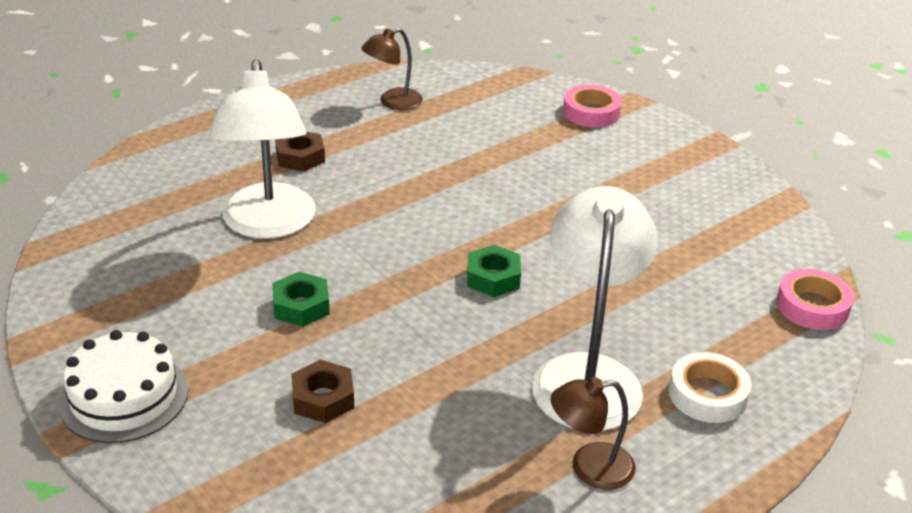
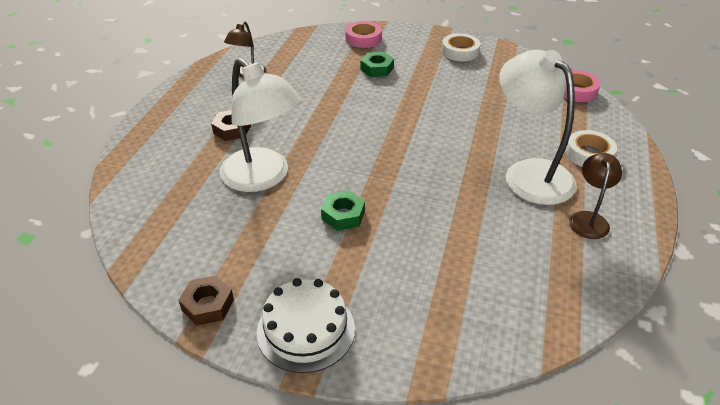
camera: 35 degrees left, 5 degrees up
(323, 398) = (422, 260): brown nut -> brown nut (208, 305)
(493, 278) = (424, 147): green nut -> green nut (377, 68)
(589, 468) = (588, 219): brown lamp -> brown lamp turned 150 degrees clockwise
(705, 182) = (460, 51): none -> white tape

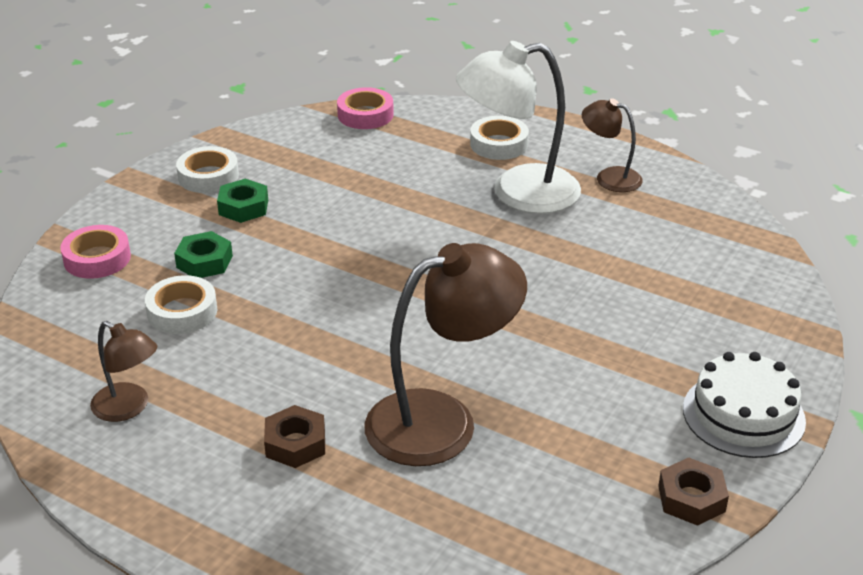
camera: 75 degrees left, 5 degrees down
(263, 178) = (442, 420): white lamp -> brown lamp
(330, 72) = (182, 311): none -> white tape
(343, 215) = (550, 354): green nut -> green nut (243, 207)

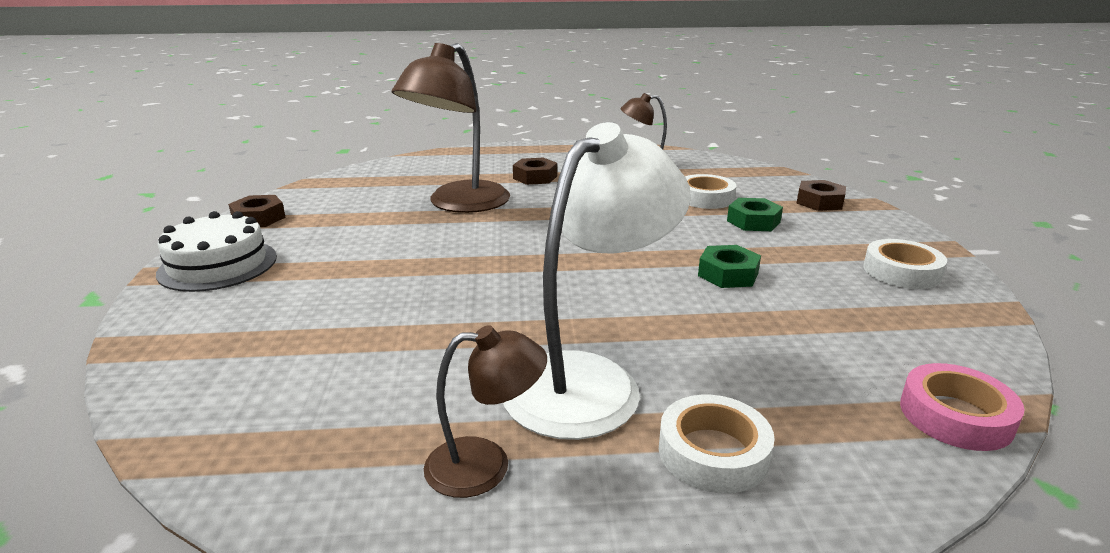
camera: 145 degrees right, 10 degrees down
(97, 258) = (819, 202): pink tape -> brown nut
(243, 207) = (814, 260): green nut -> green nut (728, 274)

